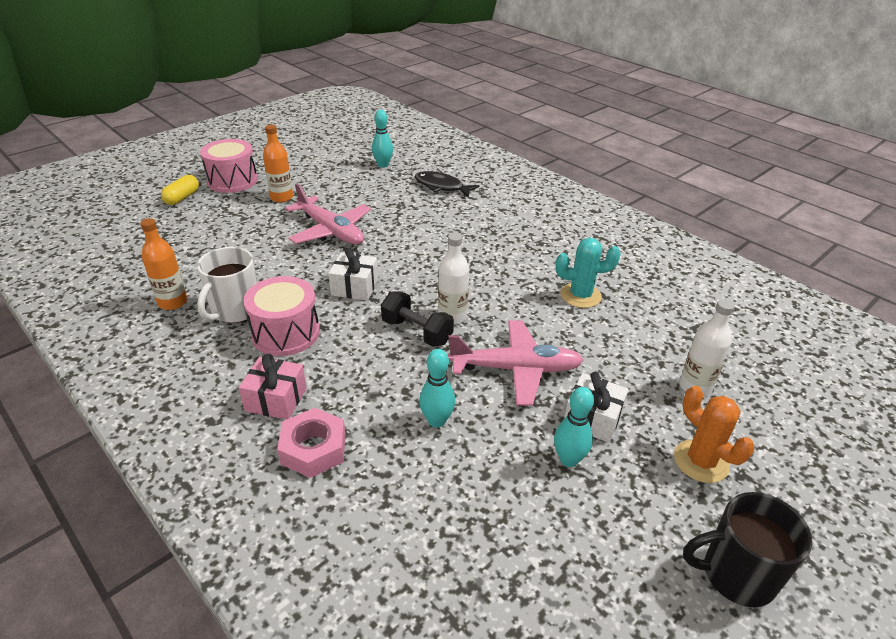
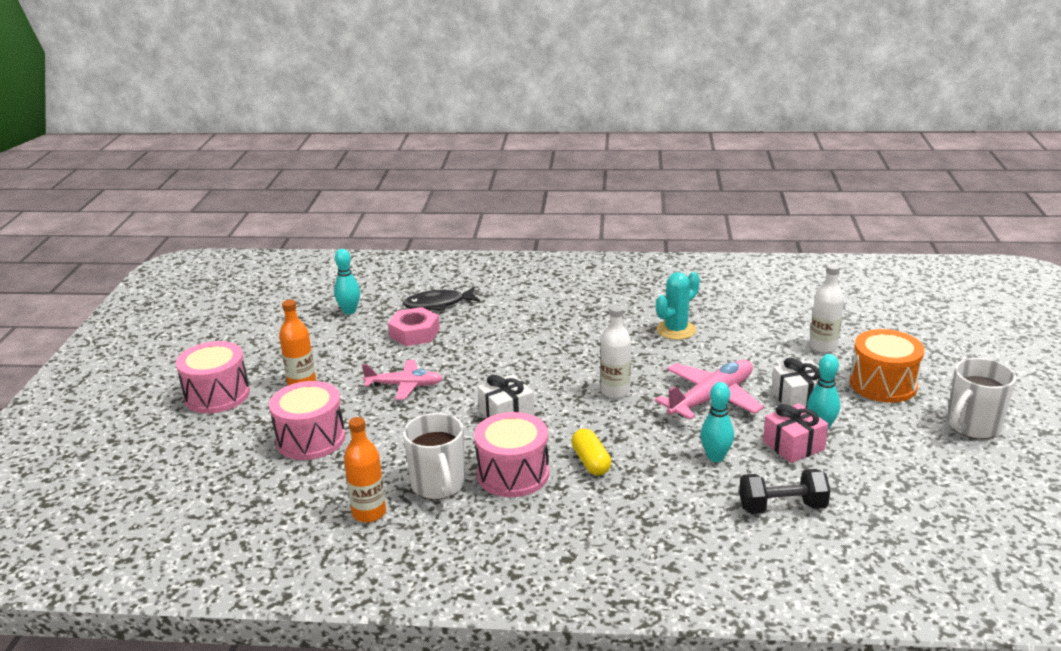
camera: 40 degrees left, 10 degrees down
(182, 198) = (191, 436): yellow capsule -> yellow capsule (591, 462)
(227, 235) = (311, 439): none -> pink drum
(276, 399) = (589, 515): pink gift -> pink gift (793, 445)
(313, 449) = (669, 523): pink nut -> pink nut (414, 333)
(330, 230) = (404, 385): pink plane -> pink plane, size x0.66
(417, 332) = (608, 415): black dumbbell -> black dumbbell (782, 507)
(701, 461) = (883, 384): orange cactus -> orange drum
(736, 575) = (972, 426): black mug -> white mug

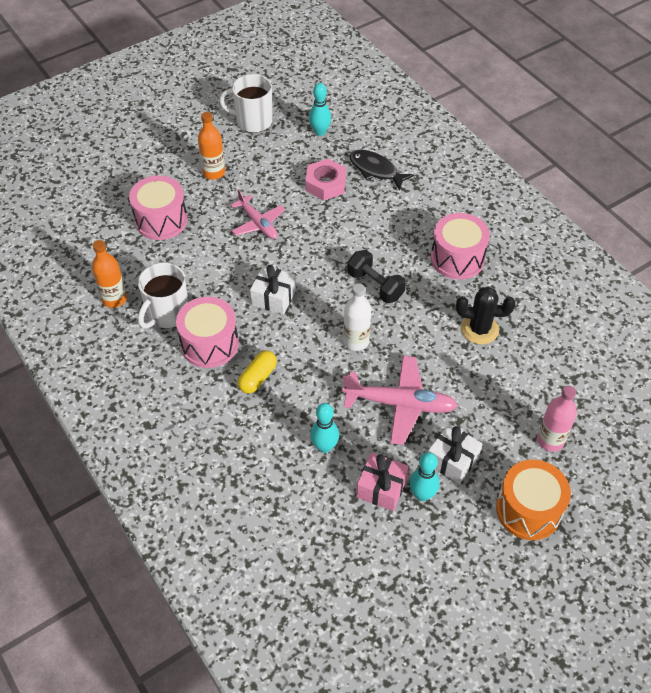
camera: 50 degrees right, 25 degrees up
(217, 395) = (167, 144): pink drum -> pink drum (457, 258)
(676, 330) = (479, 329): turquoise cactus -> black cactus
(782, 507) = (296, 517): black dumbbell -> black dumbbell (375, 285)
(823, 347) = (550, 440): white bottle -> pink bottle
(972, 426) = (519, 602): white mug -> white mug (253, 121)

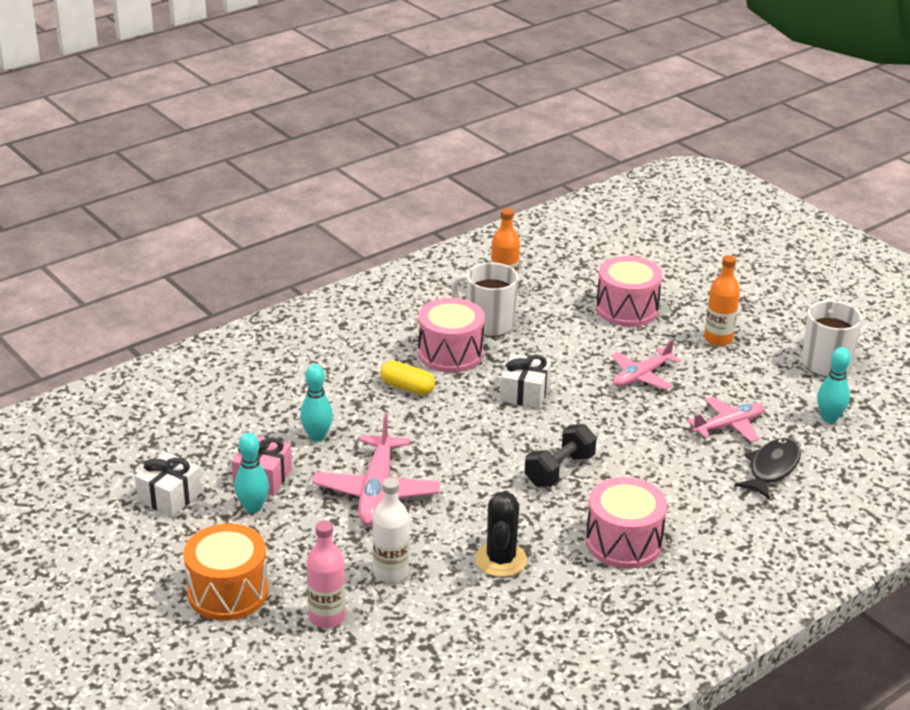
camera: 85 degrees right, 20 degrees down
(325, 184) = (728, 426): pink nut -> pink plane
(356, 341) = (467, 456): white bottle -> white bottle (391, 573)
(452, 460) = (298, 531): white gift -> white gift (170, 497)

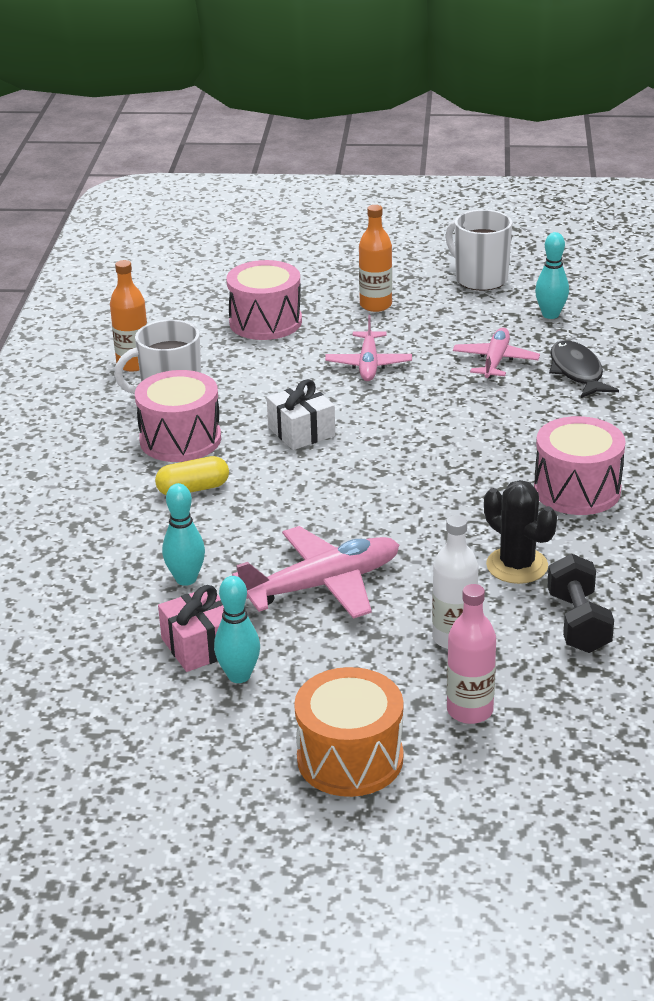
camera: 45 degrees left, 0 degrees up
(170, 497) = (140, 724): white gift -> none
(377, 491) = (322, 585): pink plane -> pink plane turned 75 degrees counterclockwise
(559, 470) = (436, 471): black dumbbell -> black dumbbell (578, 623)

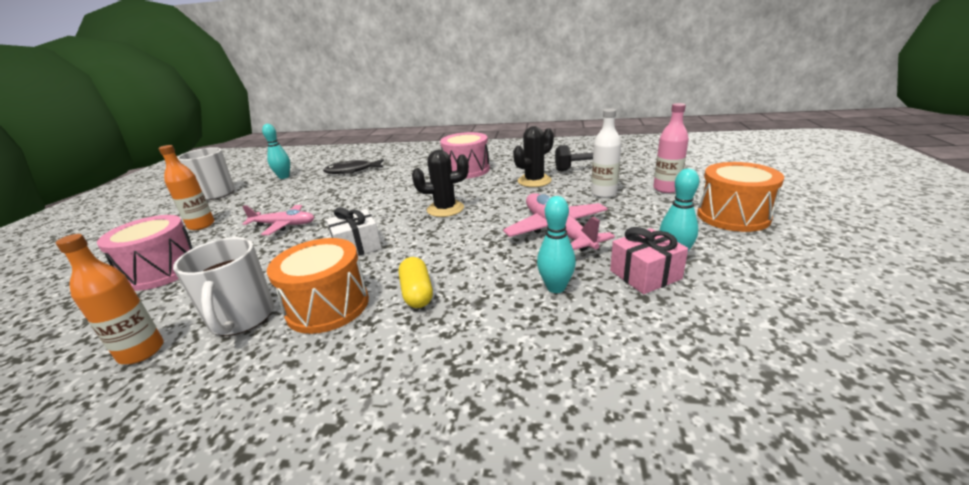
camera: 85 degrees left, 5 degrees down
(180, 439) = (328, 306): pink drum -> orange drum
(406, 484) = (445, 209): none -> black cactus
(495, 361) = (321, 189): pink plane -> none

